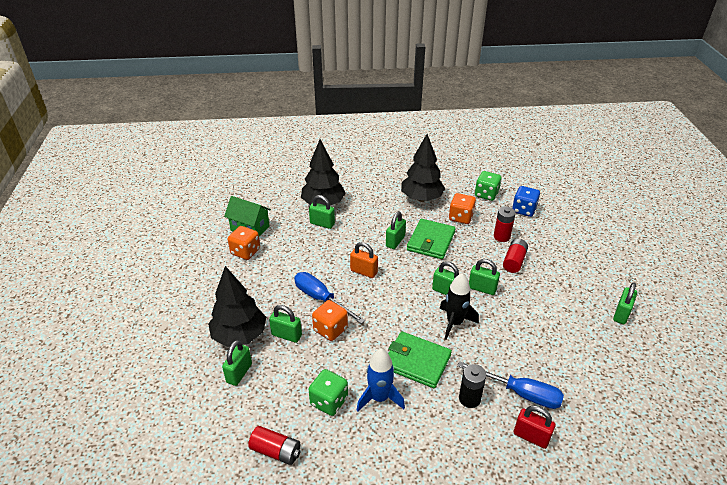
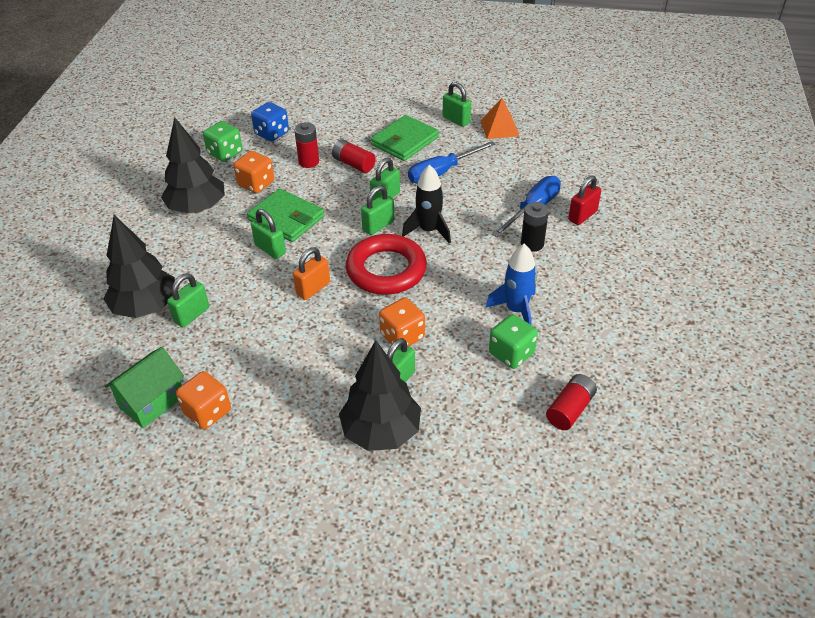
camera: 75 degrees left, 5 degrees up
(239, 373) = (447, 437): green padlock -> none
(321, 299) = (345, 337): blue screwdriver -> blue screwdriver (442, 172)
(397, 306) = (386, 270): none -> red ring
(417, 361) = (474, 271): green wallet -> green wallet (404, 141)
(632, 349) = (499, 128): none -> orange pyramid

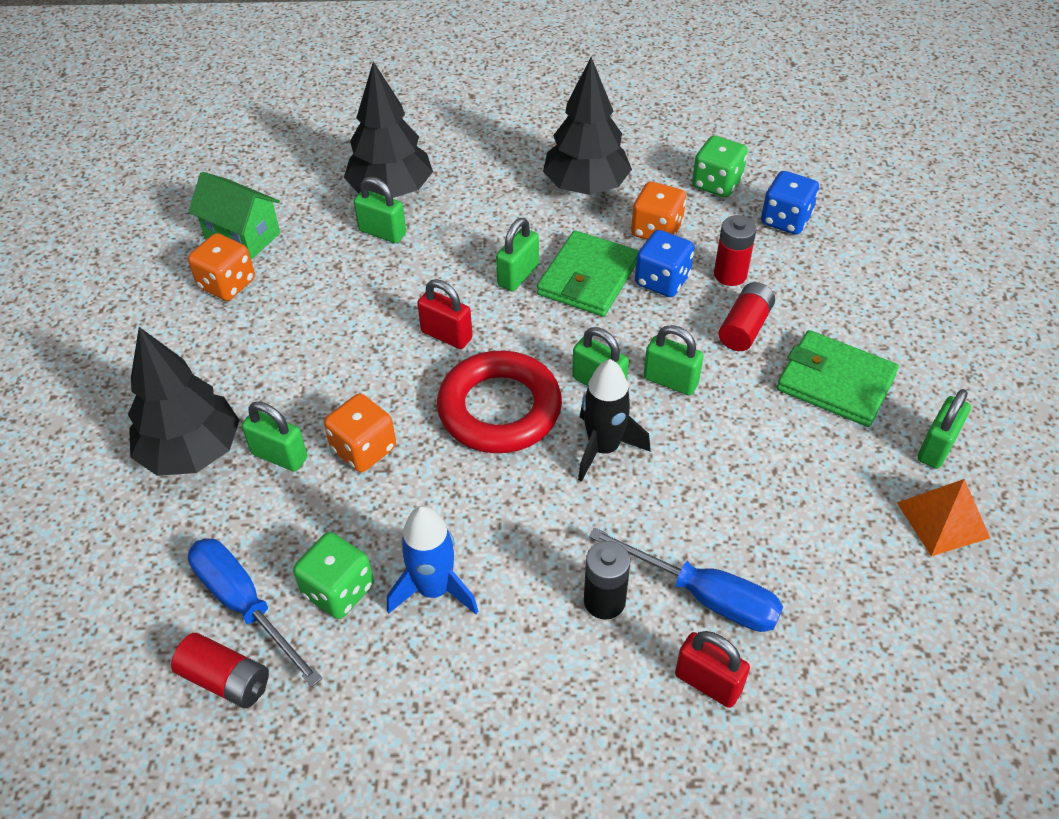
camera: 80 degrees right, 5 degrees up
(302, 188) = (662, 280): none -> blue dice
(313, 288) = (446, 335): orange padlock -> red padlock
(442, 172) = (765, 446): blue screwdriver -> blue screwdriver (244, 604)

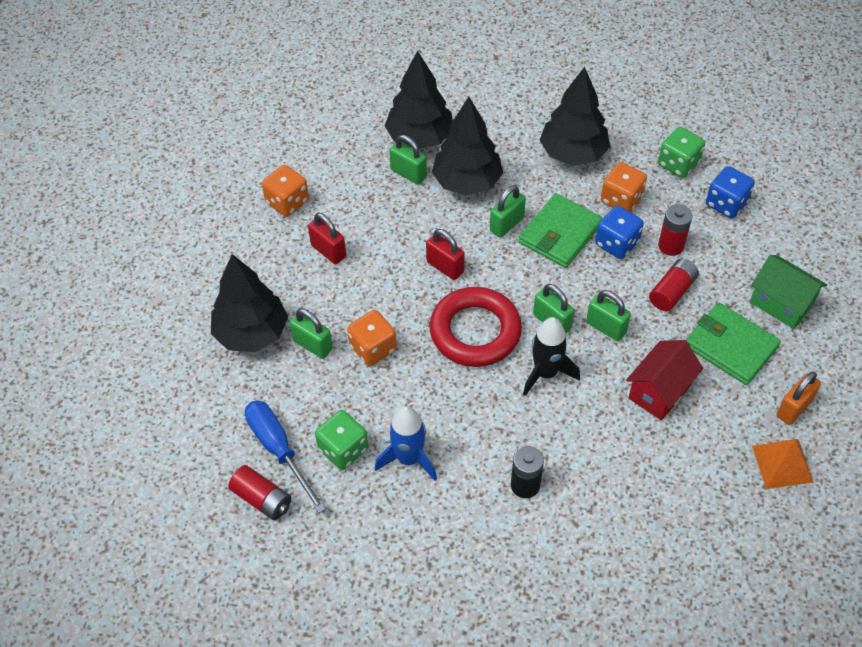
camera: 10 degrees right, 5 degrees up
(242, 236) = (302, 162): green house -> green house (781, 304)
(459, 234) = (467, 182): none -> black tree
(704, 596) = (596, 492): blue screwdriver -> none
(708, 682) = (585, 552): red padlock -> red padlock (328, 251)
(758, 451) = (659, 391): none -> red house
(936, 447) = (793, 408): green padlock -> orange padlock

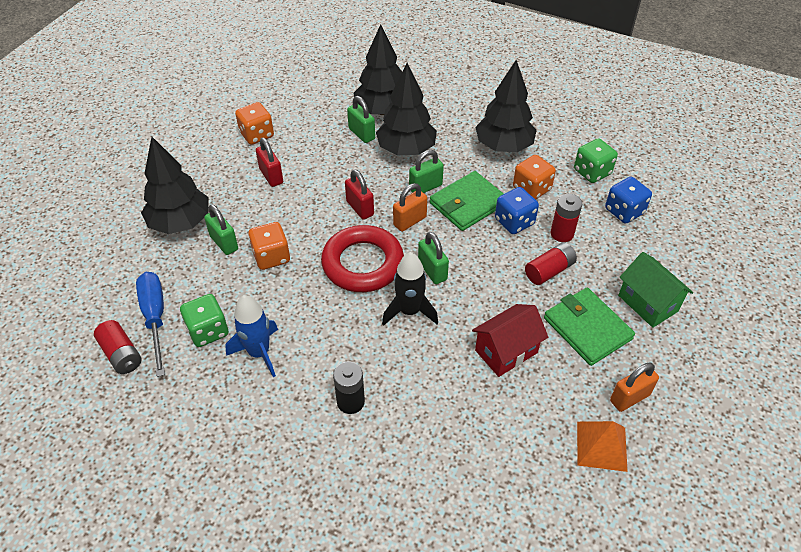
camera: 15 degrees right, 5 degrees down
(505, 269) = (409, 221): none -> orange padlock
(606, 327) = (478, 286): green padlock -> none

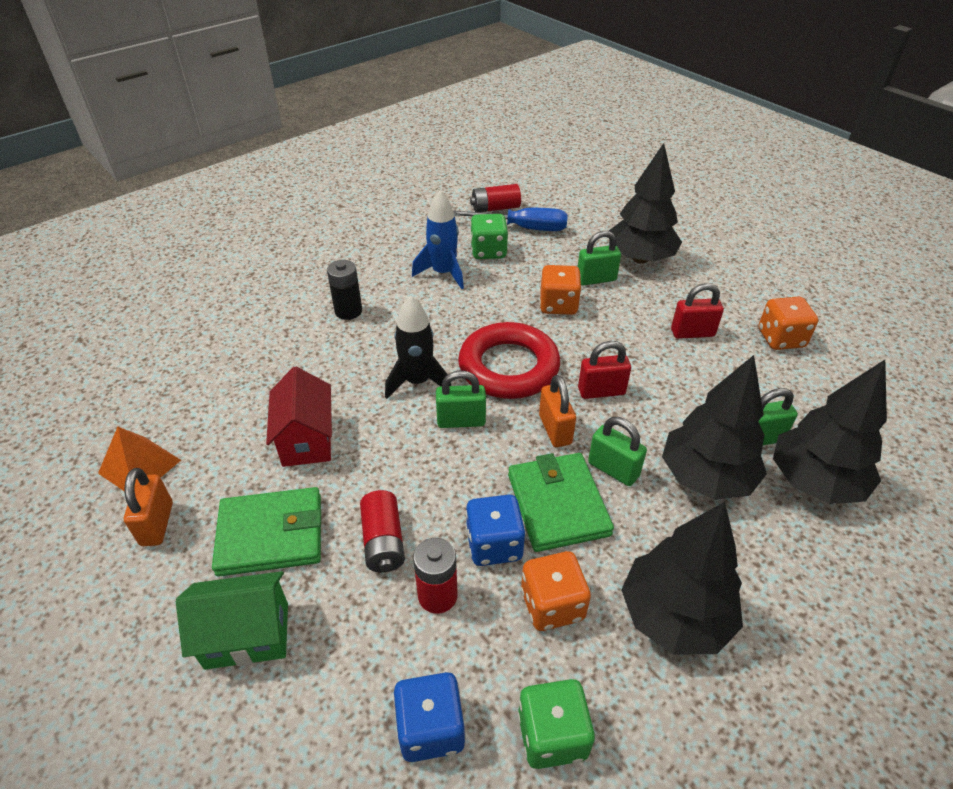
camera: 115 degrees right, 5 degrees down
(425, 187) = (613, 469): green padlock -> green padlock turned 45 degrees counterclockwise

